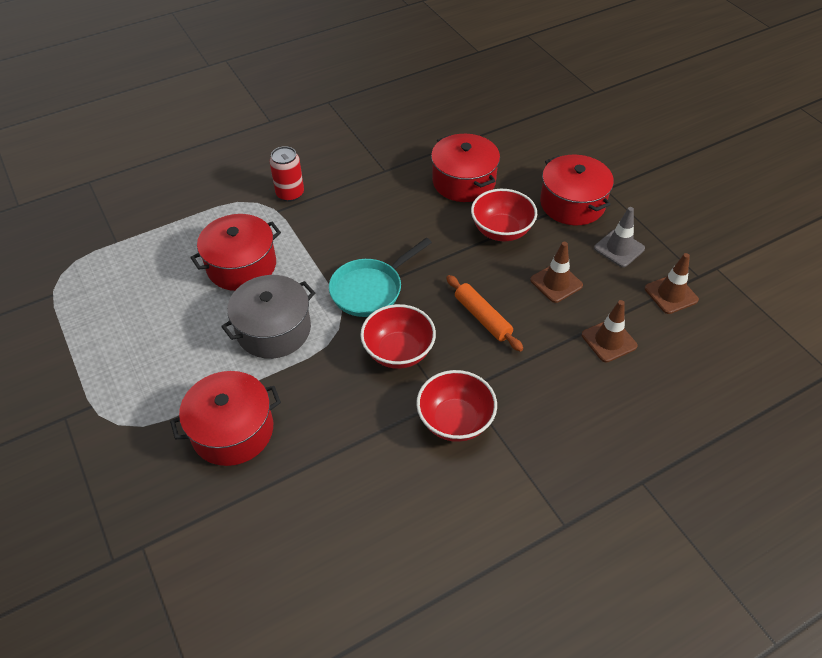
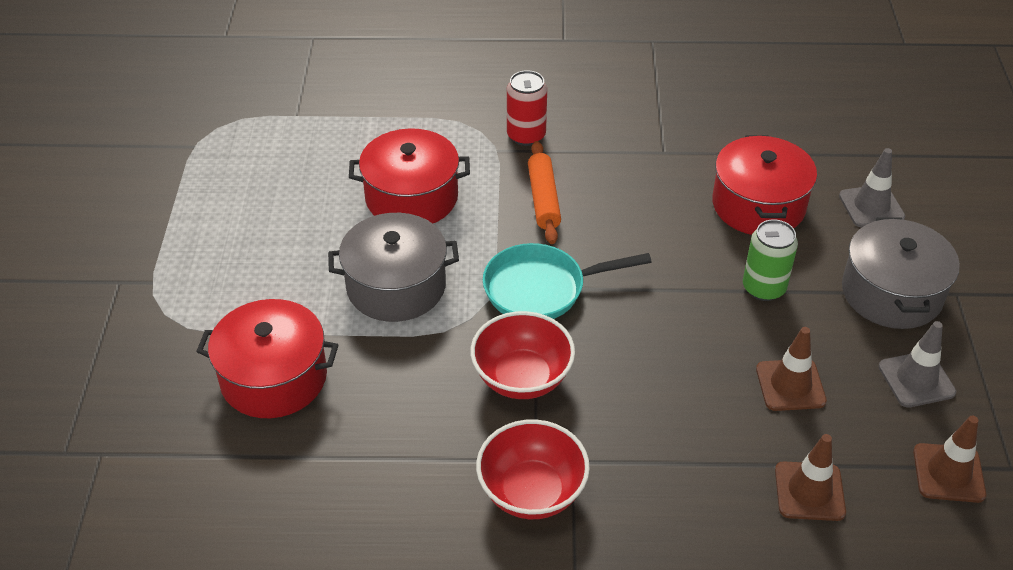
camera: 30 degrees right, 5 degrees down
(482, 318) = (658, 385): orange rolling pin -> orange rolling pin (543, 199)
(501, 231) = (763, 288): red bowl -> green can
(527, 157) = (871, 206): none -> grey traffic cone
(572, 203) = (891, 293): red pot -> grey pot

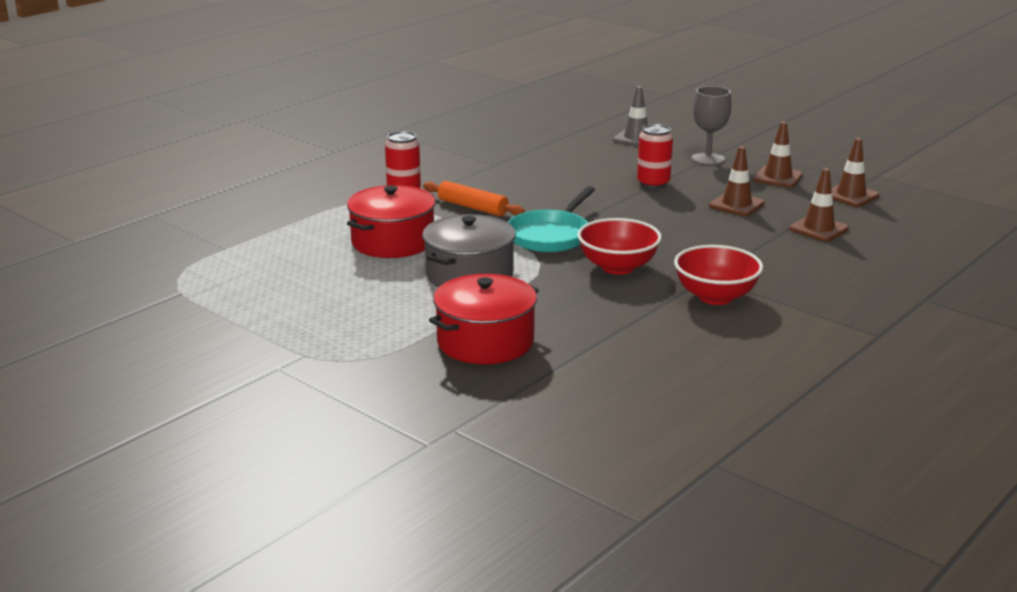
camera: 50 degrees left, 20 degrees down
(758, 205) = (586, 160): red pot -> none
(763, 288) = (653, 183): green can -> red can
(891, 293) = (708, 159): grey pot -> grey goblet
(916, 379) = (778, 177): grey traffic cone -> brown traffic cone

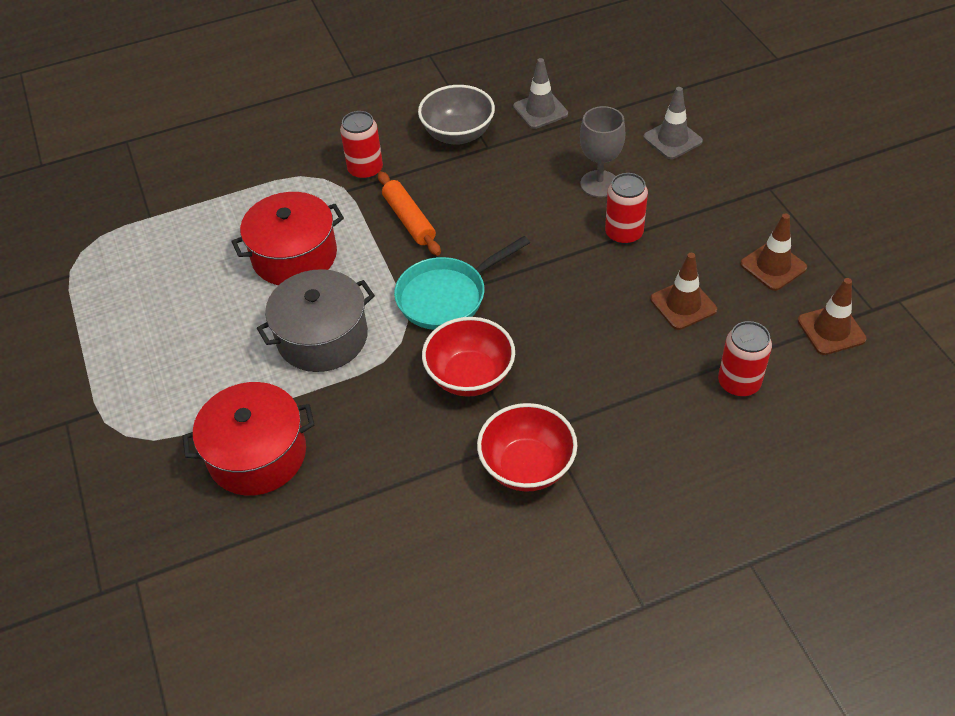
camera: 30 degrees right, 25 degrees up
(463, 163) = (458, 134): none -> grey bowl
(517, 142) = (540, 110): none -> grey traffic cone
(708, 159) = (721, 204): grey goblet -> grey goblet (599, 184)
(818, 229) = (739, 383): brown traffic cone -> red can

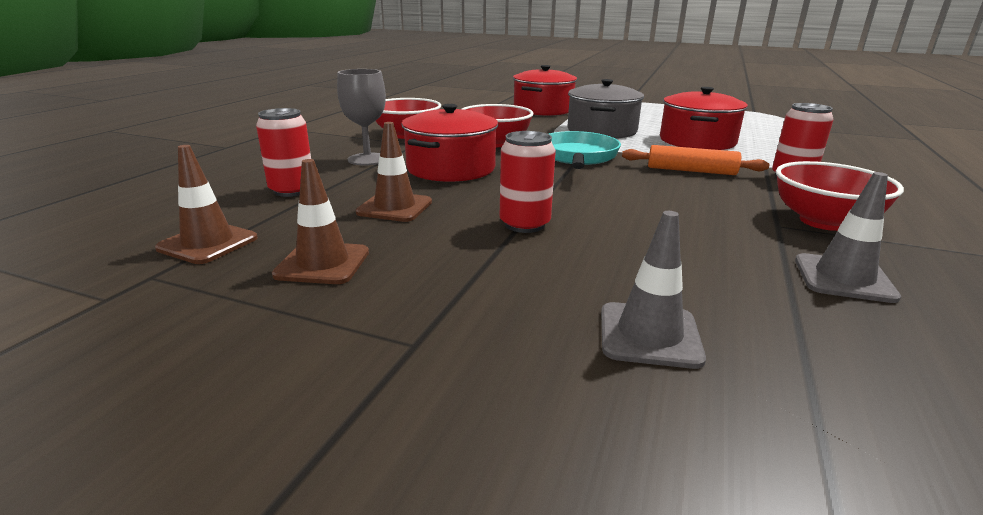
camera: 130 degrees right, 25 degrees down
(458, 134) = (823, 221): grey bowl -> red bowl
(578, 344) = (451, 168): none -> red pot
(599, 184) = (623, 246): grey goblet -> grey goblet (367, 159)

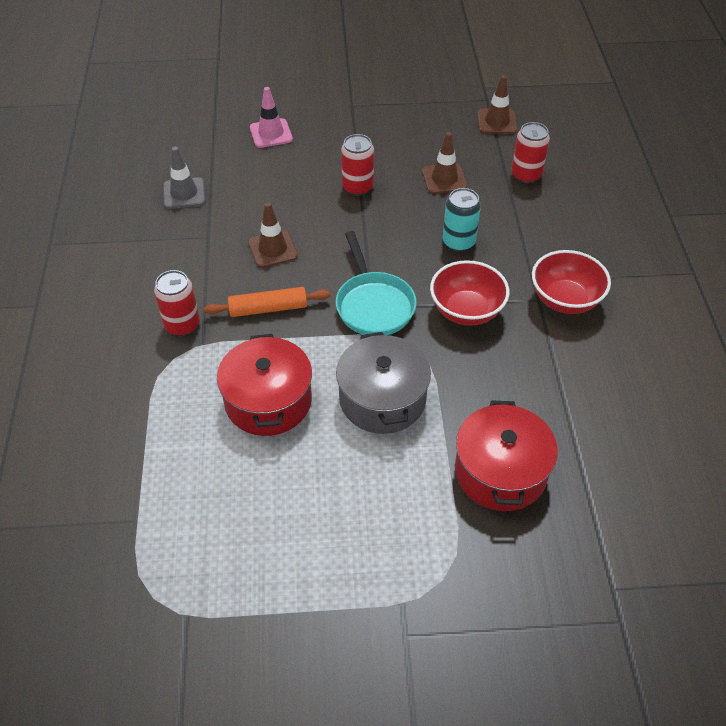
camera: 155 degrees right, 25 degrees up
(322, 263) = (428, 127): brown traffic cone -> brown traffic cone (272, 249)
(367, 159) = (535, 234): grey goblet -> none
(451, 168) = (458, 242): red pot -> turquoise can
(649, 335) = (271, 133): grey traffic cone -> pink traffic cone
(823, 221) = (178, 251): red bowl -> none

